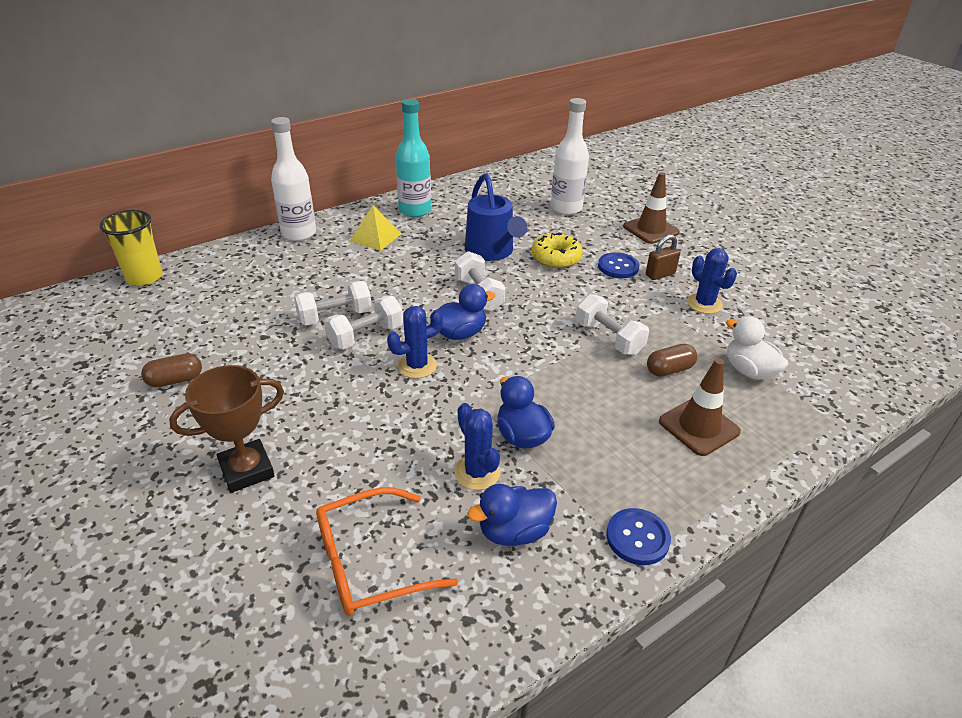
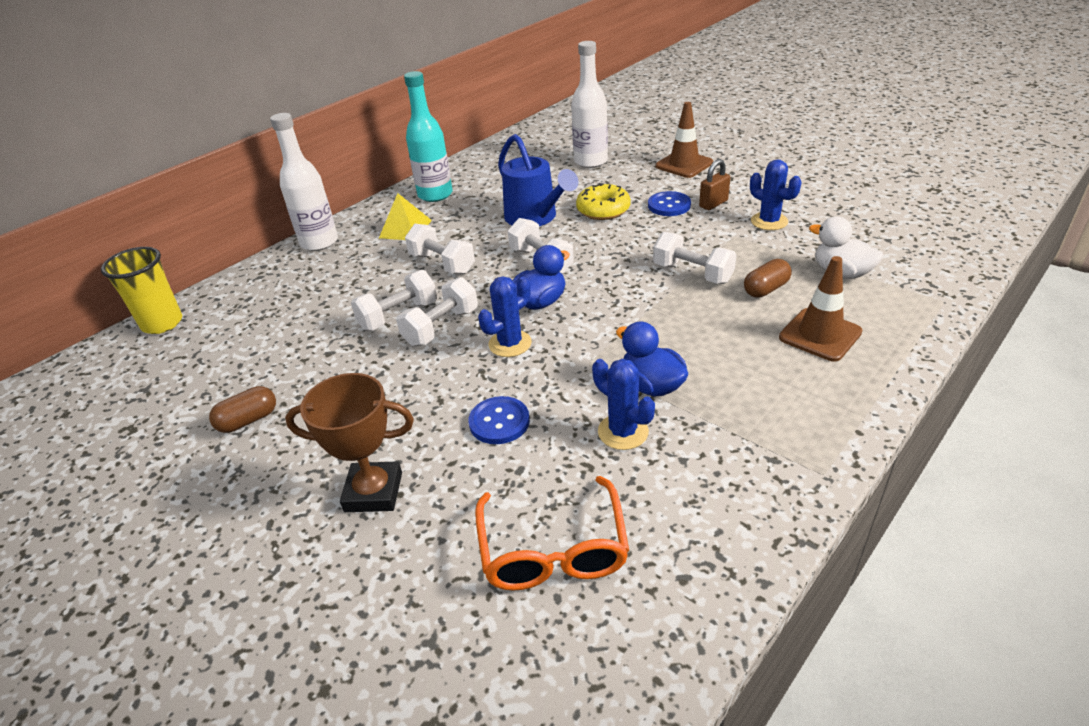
camera: 10 degrees left, 0 degrees up
(247, 470) = (373, 492): brown trophy -> brown trophy turned 45 degrees clockwise
(369, 562) = (553, 550): orange glasses -> orange glasses turned 60 degrees counterclockwise
(392, 277) = (442, 264): none -> white dumbbell
(514, 531) = (688, 479): blue duck -> none
(637, 538) = (813, 453): blue button -> blue button (499, 422)

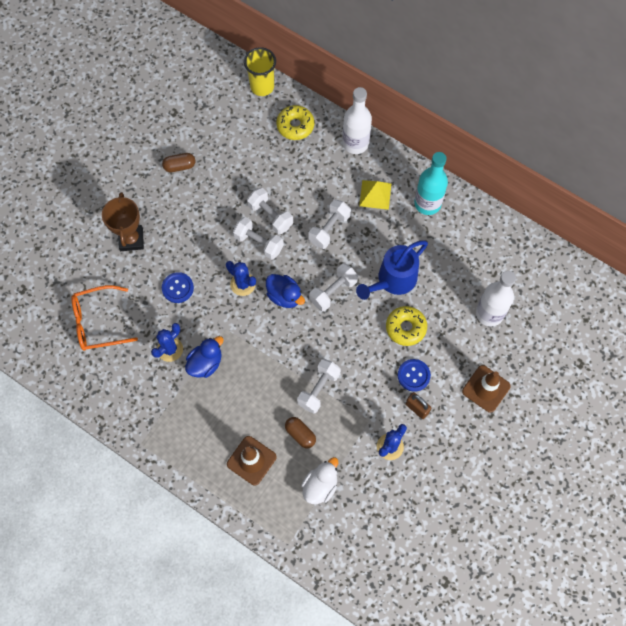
camera: 80 degrees right, 30 degrees up
(248, 420) = (180, 166): brown capsule -> brown capsule turned 60 degrees counterclockwise
(256, 292) = (295, 126): none -> yellow donut

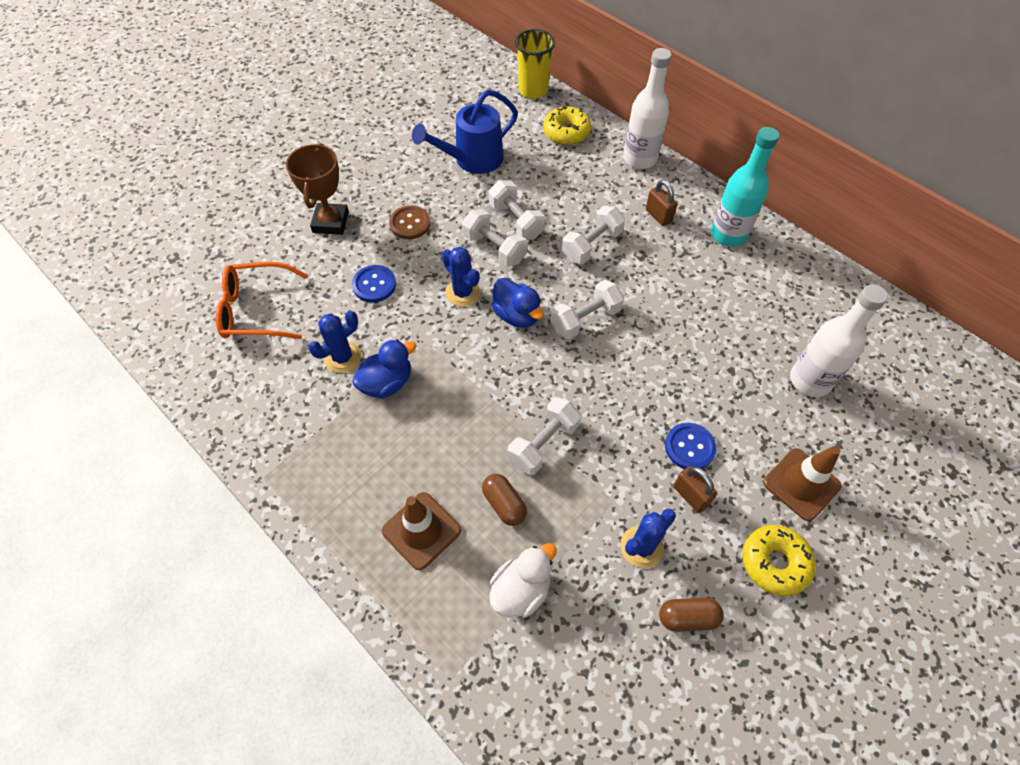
camera: 10 degrees right, 10 degrees down
(180, 166) = (414, 154): brown capsule -> brown capsule (687, 617)
(191, 231) = (410, 223): none -> brown button
(375, 194) = (658, 216): yellow pyramid -> brown padlock
(392, 281) = (671, 318): blue watering can -> blue watering can (472, 160)
(405, 328) = (684, 380): yellow donut -> yellow donut (774, 562)

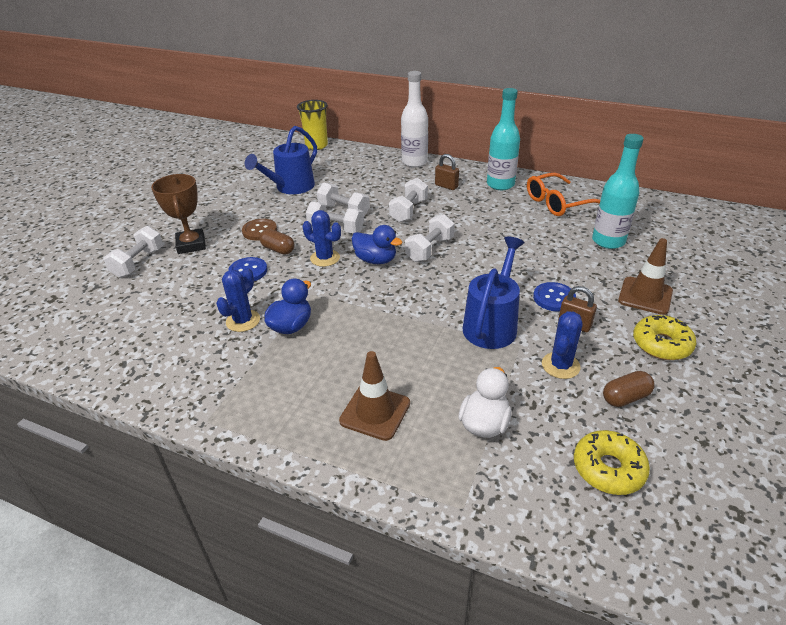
camera: 20 degrees left, 20 degrees down
(256, 310) = (147, 312): orange glasses -> orange glasses (557, 203)
(504, 504) = (435, 373): brown capsule -> brown capsule (278, 249)
(543, 443) = (443, 327): white dumbbell -> white dumbbell (138, 263)
(566, 132) = (353, 160): yellow donut -> yellow donut (608, 469)
(598, 459) = (492, 324): none -> blue watering can
(810, 380) = (608, 241): white bottle -> turquoise bottle

